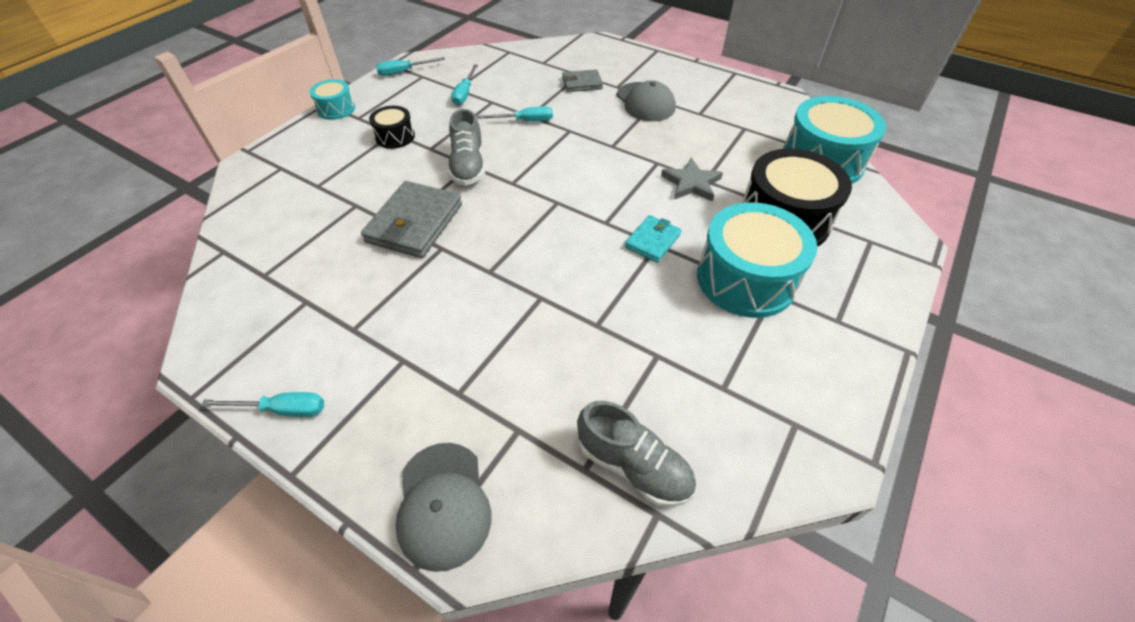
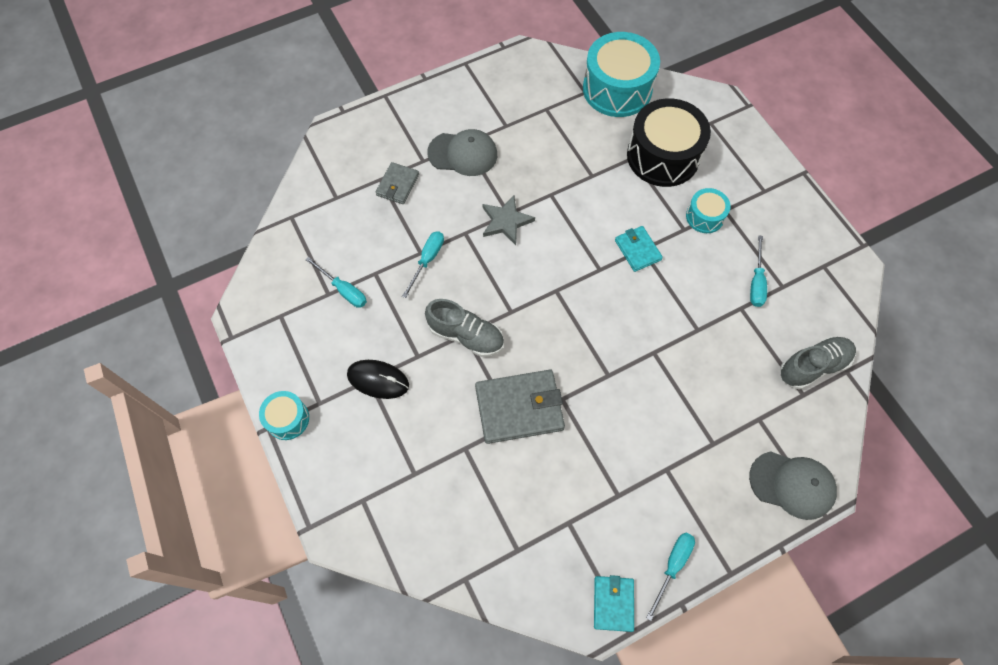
camera: 60 degrees left, 15 degrees up
(222, 371) = (613, 603): none -> turquoise wallet
(395, 137) = (378, 380): black drum -> black mouse
(404, 72) = (258, 330): turquoise screwdriver -> turquoise screwdriver (756, 282)
(414, 223) = (519, 408): grey wallet -> grey wallet turned 60 degrees counterclockwise
(691, 183) = (590, 187): grey star -> grey star (506, 221)
(746, 279) = (704, 217): turquoise drum -> turquoise drum, size x0.50

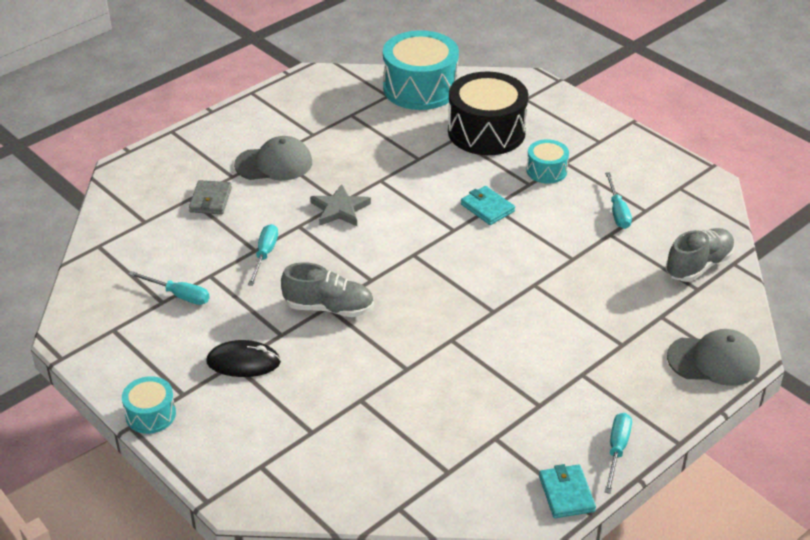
camera: 15 degrees left, 25 degrees down
(519, 408) = (408, 355): grey wallet -> none

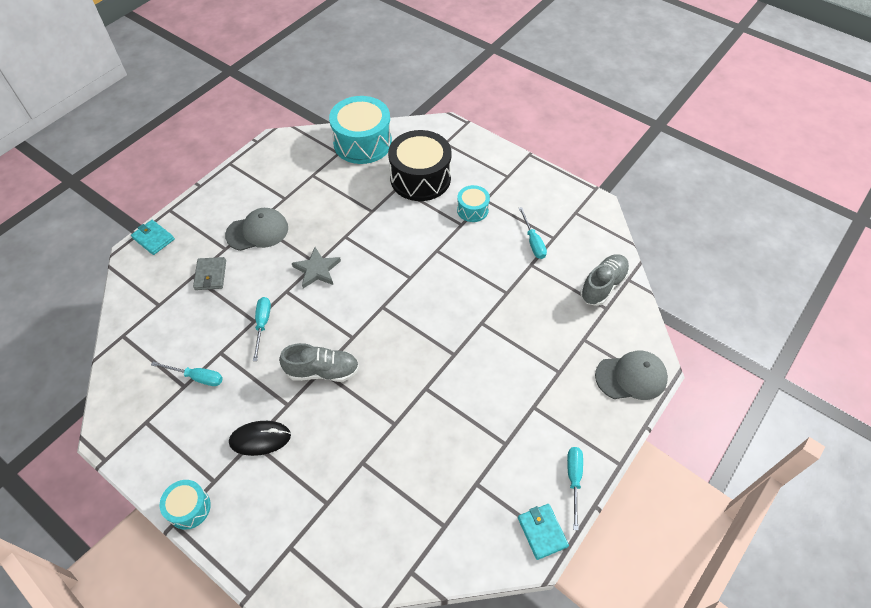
camera: 10 degrees left, 15 degrees up
(487, 208) = (433, 252): turquoise wallet -> turquoise wallet (153, 238)

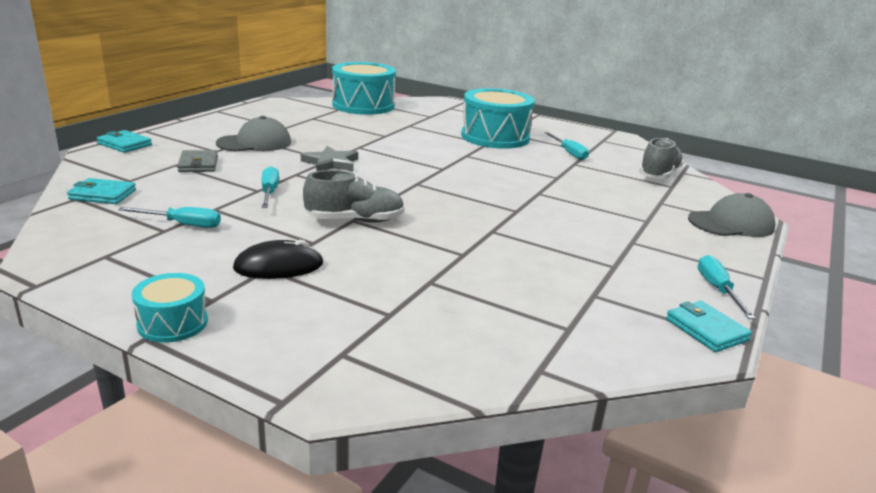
camera: 10 degrees left, 30 degrees down
(140, 330) = (103, 195): none -> turquoise wallet
(420, 178) = (432, 122): black drum -> none
(472, 210) = (495, 137): turquoise drum -> turquoise drum, size x1.98

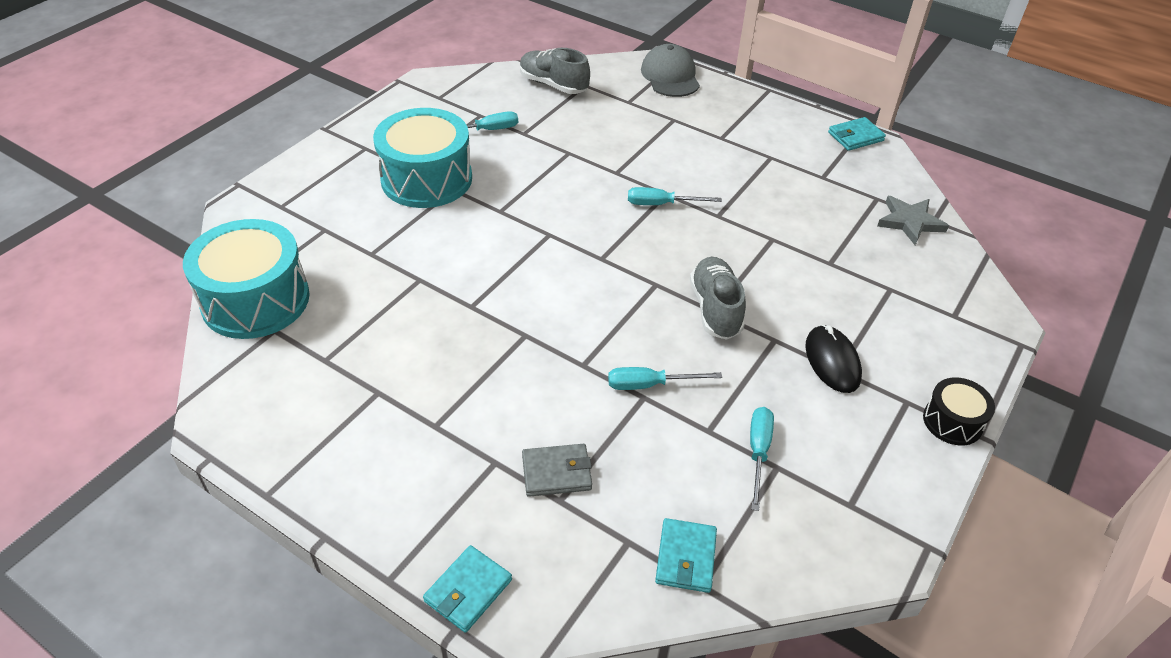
camera: 85 degrees left, 20 degrees up
(173, 323) = (952, 421): turquoise drum -> black drum
(254, 143) = (456, 420): grey cap -> none
(331, 163) = (539, 332): grey star -> grey star (910, 222)
(718, 290) = (795, 116): turquoise screwdriver -> turquoise screwdriver (661, 204)

